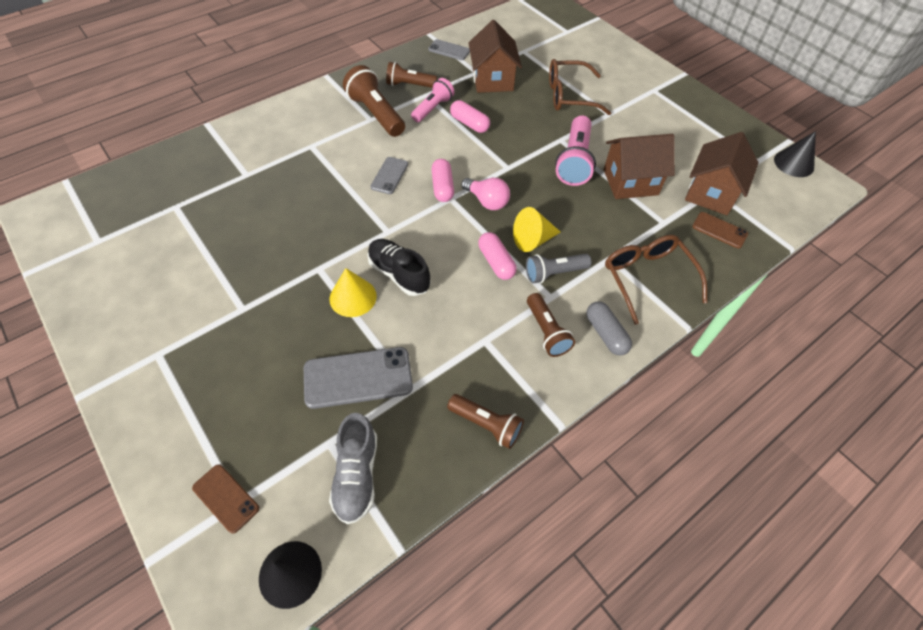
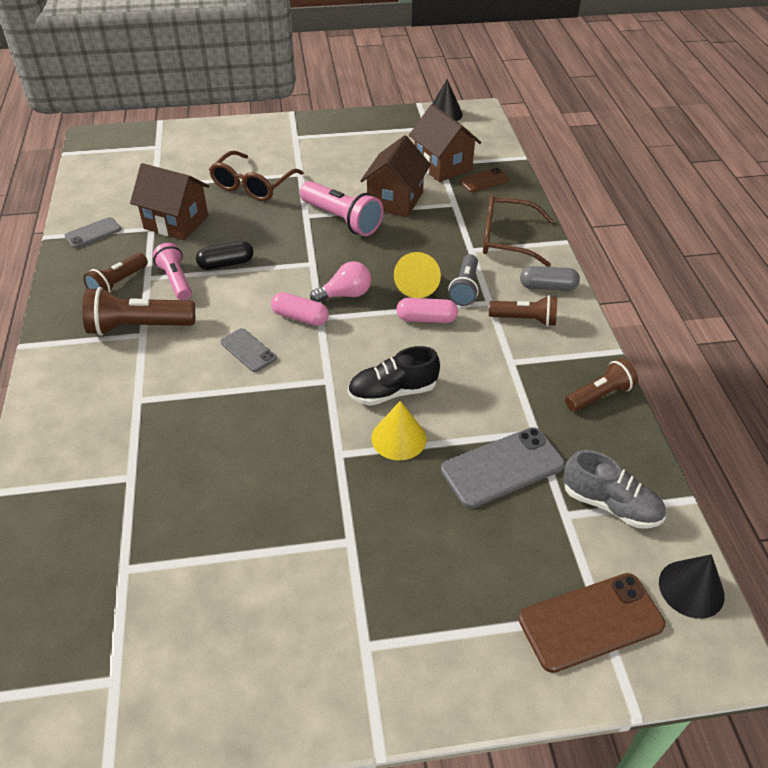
camera: 60 degrees left, 10 degrees down
(225, 498) = (591, 622): brown phone -> brown phone, size x1.73
(358, 378) = (502, 467): grey phone -> grey phone turned 45 degrees clockwise
(469, 124) = (226, 264): pink capsule -> black capsule

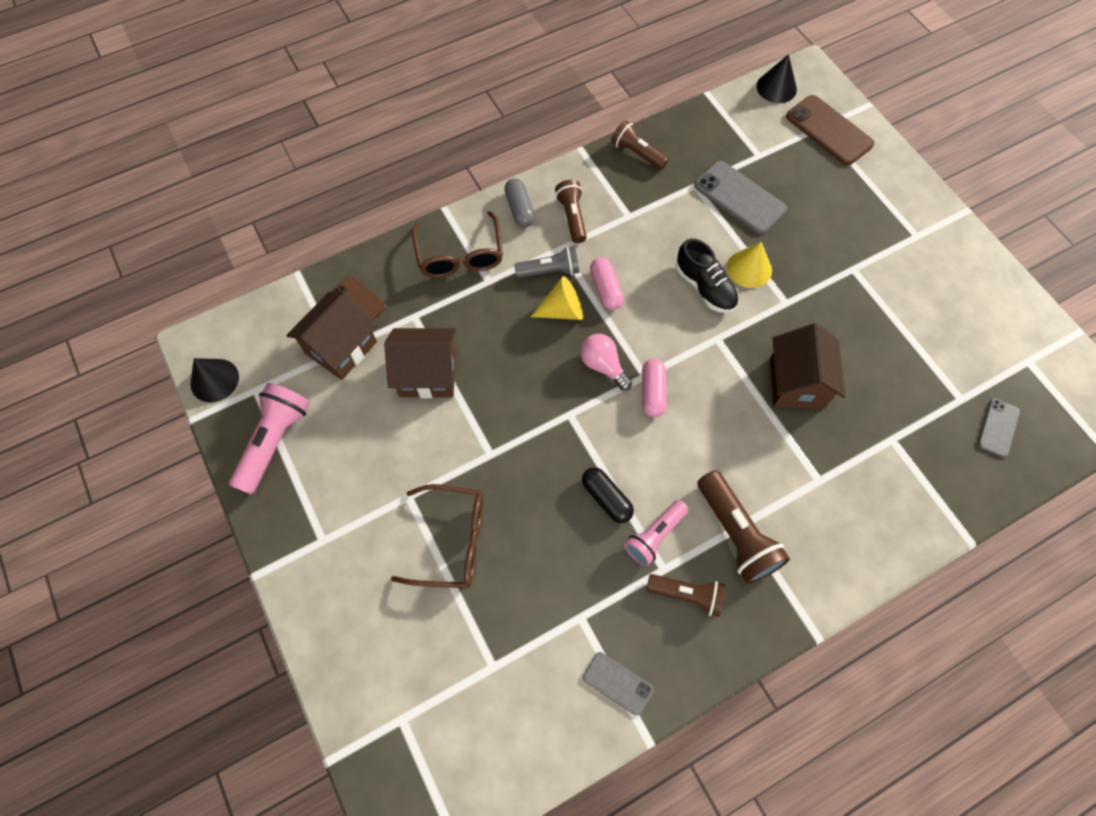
camera: 110 degrees left, 20 degrees up
(176, 222) = (558, 593): brown house -> brown house (796, 383)
(248, 350) = (715, 417): grey phone -> grey phone (998, 427)
(342, 220) = (484, 414): pink flashlight -> pink flashlight (274, 441)
(610, 504) = (736, 133): grey shoe -> none

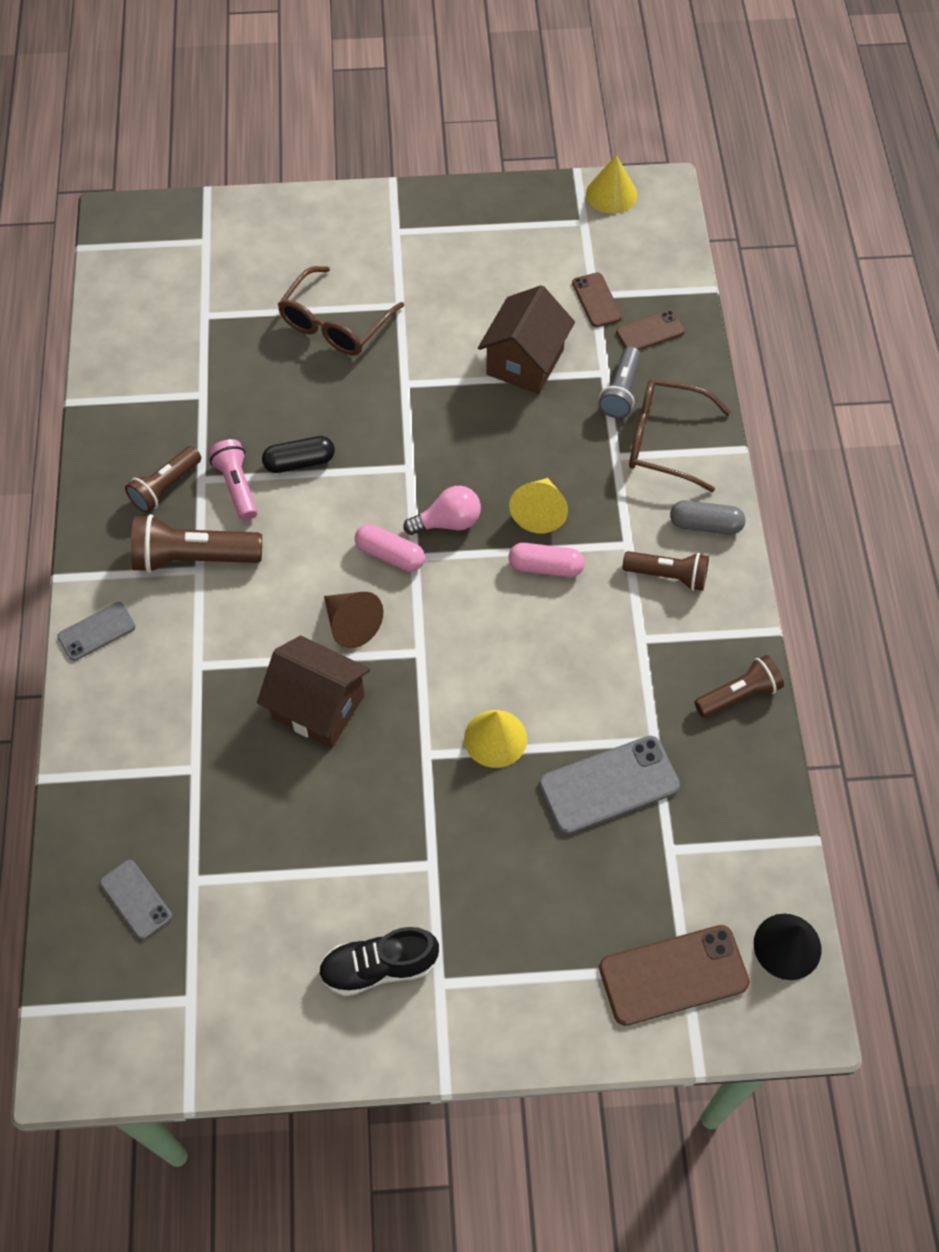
camera: 115 degrees right, 5 degrees down
(214, 380) = (611, 194): black cone -> yellow cone
(274, 441) = (517, 222): pink flashlight -> none
(341, 347) = (596, 300): brown house -> brown phone
(550, 271) = (599, 521): grey flashlight -> grey flashlight (620, 391)
(617, 683) = (128, 399): grey phone -> grey phone (96, 631)
(705, 287) = (494, 674): black shoe -> black shoe (379, 967)
(723, 391) = (351, 624): none -> brown cone

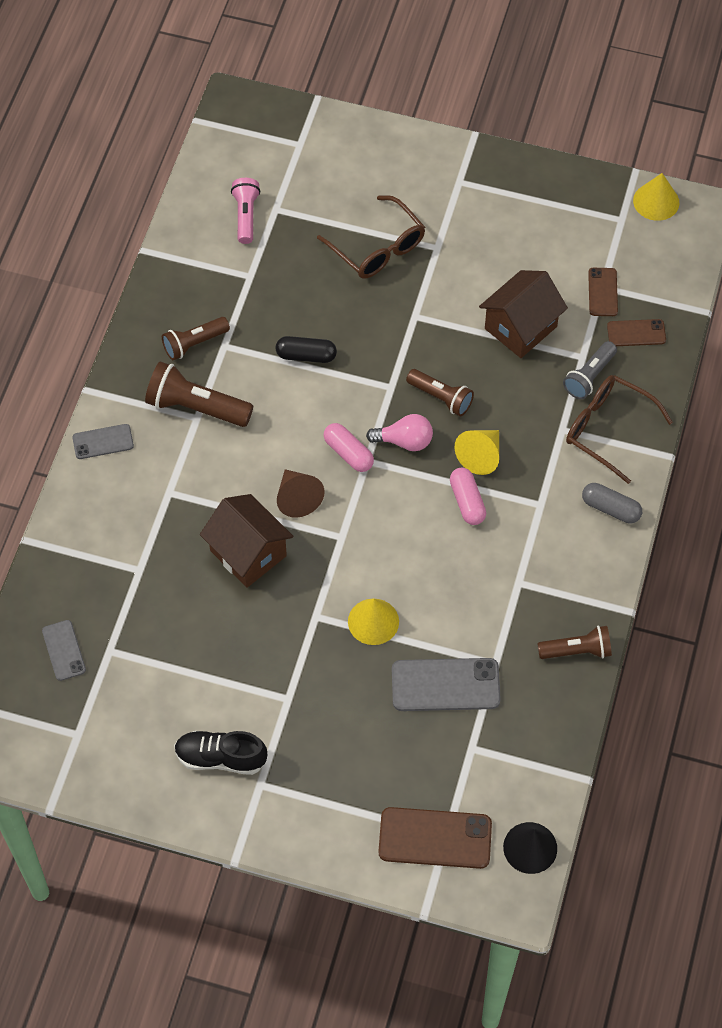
camera: 20 degrees right, 0 degrees up
(237, 486) = (250, 360): pink flashlight -> pink flashlight (246, 216)
(335, 324) = (378, 248): brown glasses -> brown glasses turned 90 degrees counterclockwise
(545, 567) = (467, 501): pink capsule -> pink capsule turned 45 degrees clockwise
(668, 575) = (562, 539): brown flashlight -> brown flashlight (441, 397)

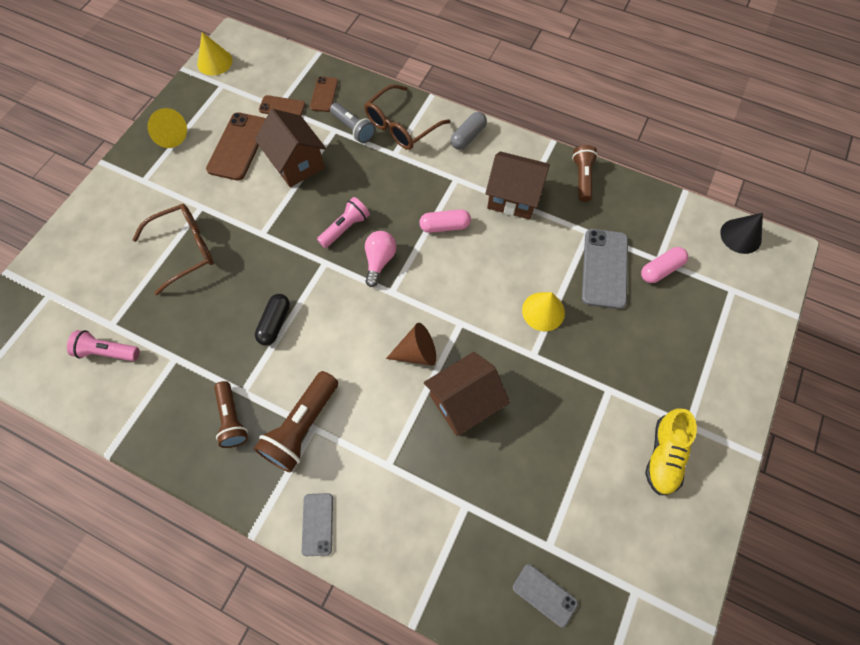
camera: 80 degrees left, 5 degrees up
(63, 650) = (544, 595): grey phone -> grey phone turned 45 degrees clockwise
(220, 758) = (663, 455): black shoe -> yellow shoe
(348, 453) = (381, 304): pink capsule -> pink capsule (660, 269)
(435, 838) = (735, 298): brown phone -> brown phone (238, 146)
(441, 397) = (345, 228): brown flashlight -> pink flashlight
(480, 456) = (405, 210): yellow cone -> yellow cone (169, 135)
(527, 572) = (513, 197): none -> brown house

